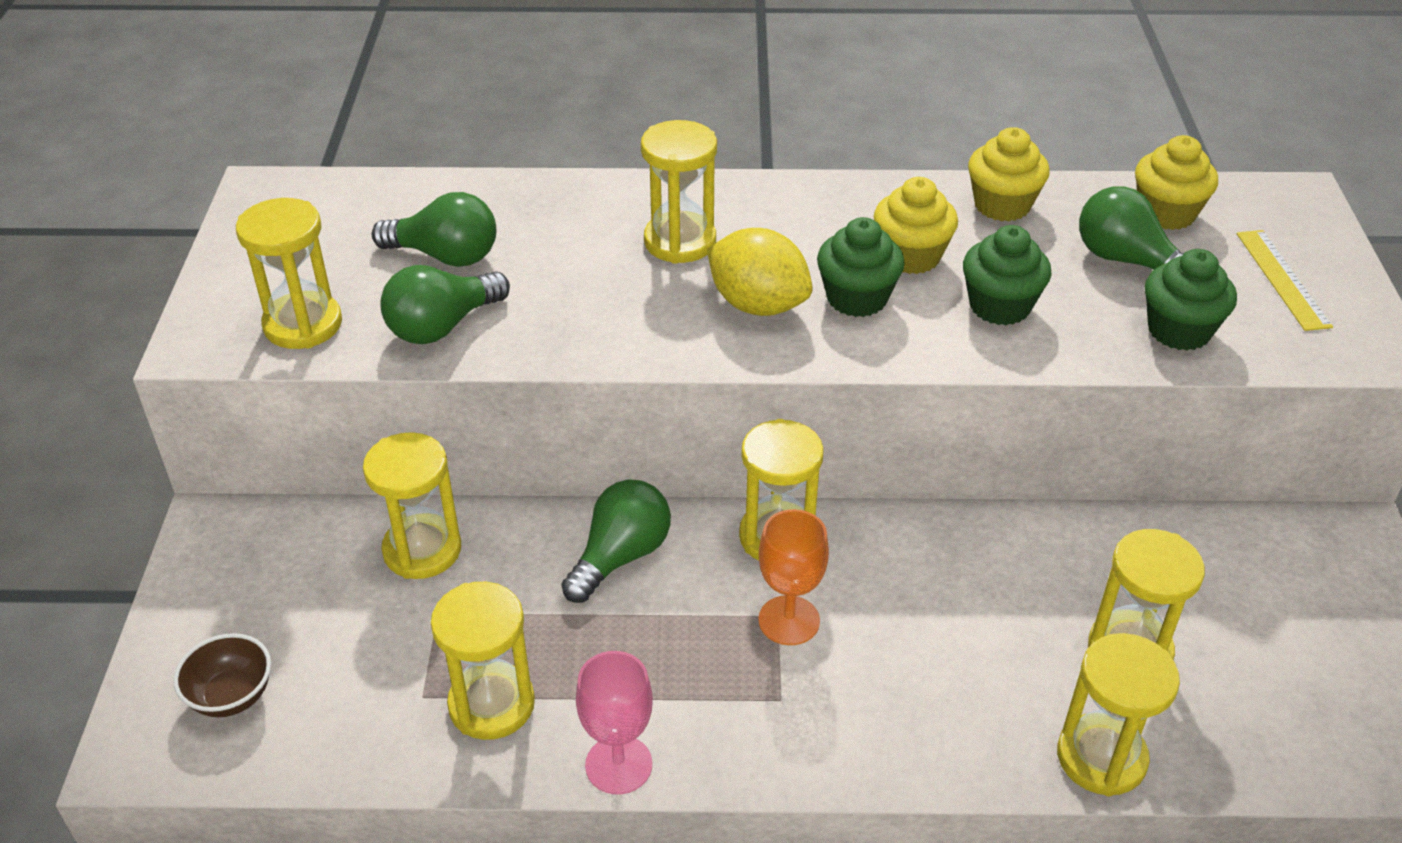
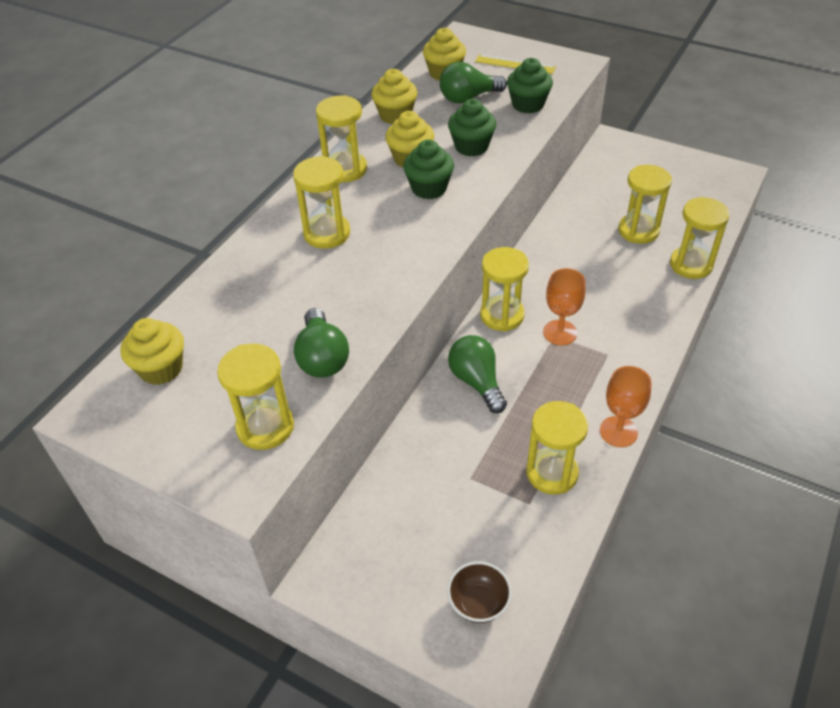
camera: 60 degrees left, 5 degrees up
(355, 211) = (161, 368): none -> yellow cupcake
(422, 550) = (415, 470): yellow hourglass -> yellow hourglass (345, 169)
(445, 256) = (252, 337): green light bulb -> none
(618, 765) = (618, 431): pink goblet -> orange goblet
(758, 305) = (407, 224): yellow lemon -> none

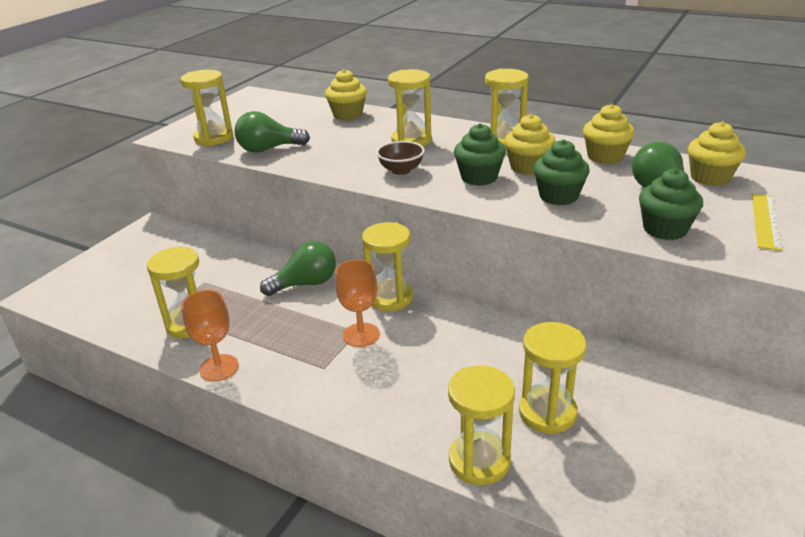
camera: 90 degrees right, 15 degrees down
(161, 368) = (279, 106): yellow cupcake -> yellow cupcake (348, 115)
(478, 603) = (94, 286): brown bowl -> brown bowl (401, 170)

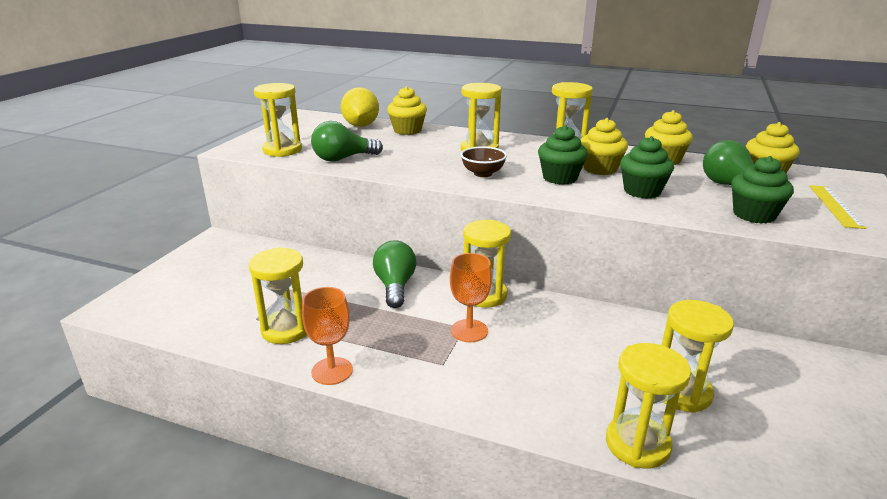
camera: 10 degrees left, 5 degrees down
(303, 108) = (361, 125): none -> yellow lemon
(305, 284) = (395, 286): green light bulb -> green light bulb turned 60 degrees counterclockwise

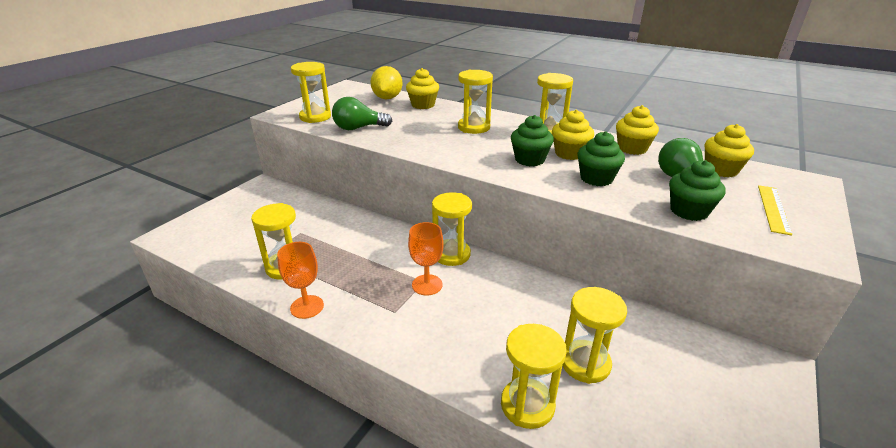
camera: 10 degrees right, 5 degrees up
(395, 286) = (383, 239): green light bulb -> none
(483, 173) = (465, 150): brown bowl -> none

